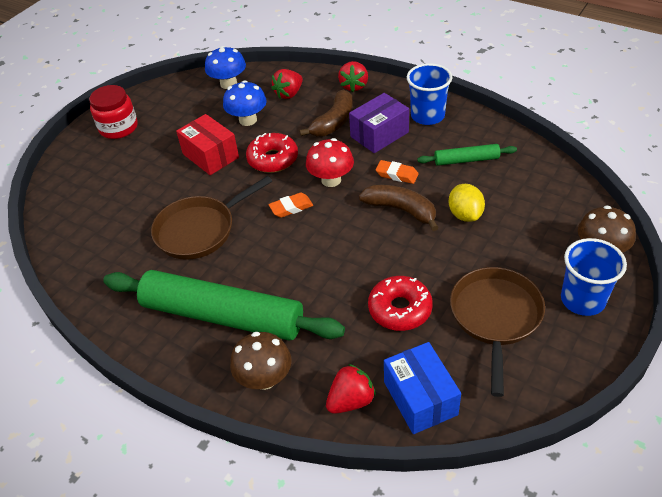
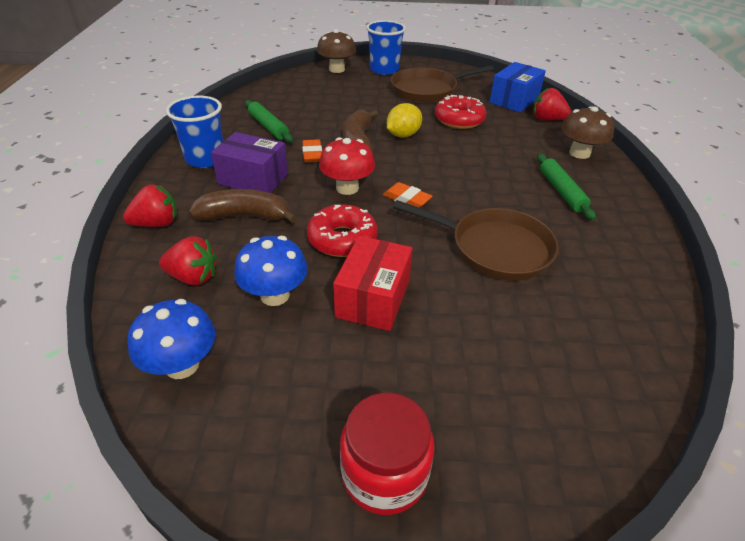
camera: 125 degrees left, 5 degrees down
(223, 315) = (561, 191): green rolling pin -> green rolling pin, size x0.46
(465, 214) = (339, 115): yellow lemon -> yellow lemon (403, 135)

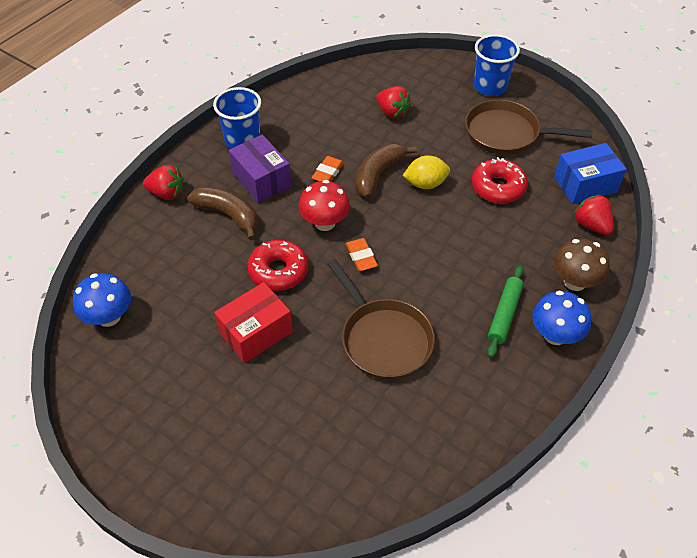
camera: 35 degrees right, 10 degrees up
(193, 277) = (158, 253): red strawberry -> red strawberry (392, 112)
(268, 126) = (318, 124): green rolling pin -> none
(275, 295) = (196, 295): blue mushroom -> blue mushroom (555, 335)
(337, 69) = (442, 69): brown mushroom -> none
(384, 473) = (162, 449): red jar -> none

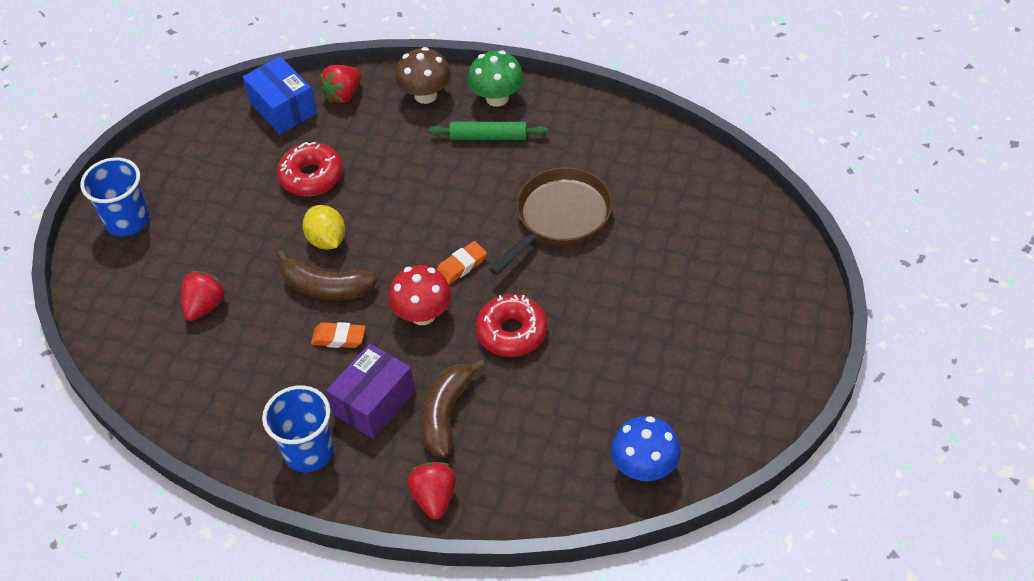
camera: 105 degrees left, 0 degrees up
(256, 333) = (601, 322): red box -> none
(507, 134) = (216, 187): brown pan -> none
(555, 335) = (497, 98): blue mushroom -> green mushroom

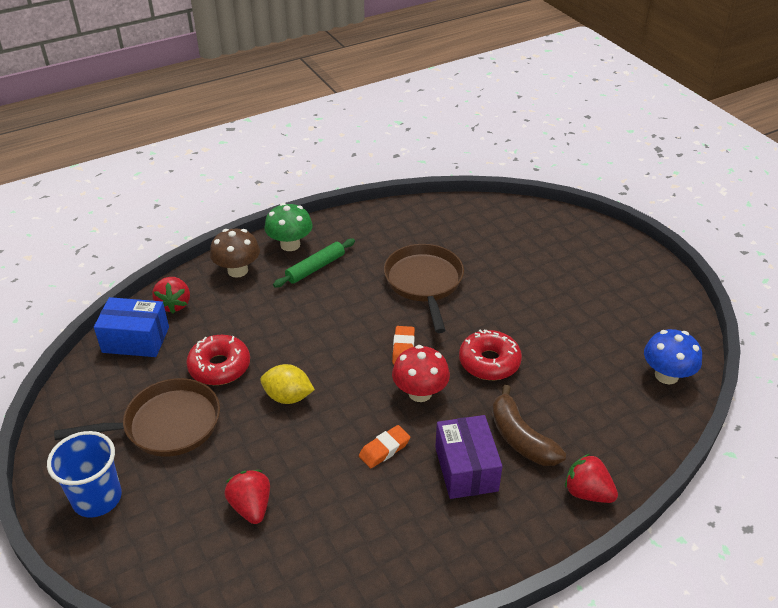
camera: 50 degrees left, 10 degrees down
(224, 198) = (166, 425): none -> brown pan
(308, 451) = (468, 537): blue cup -> none
(326, 287) = (329, 426): brown banana -> none

